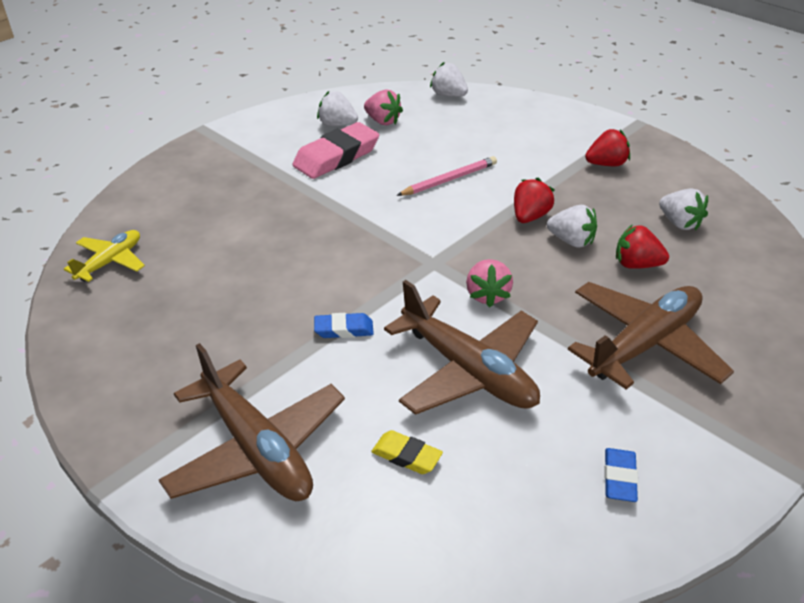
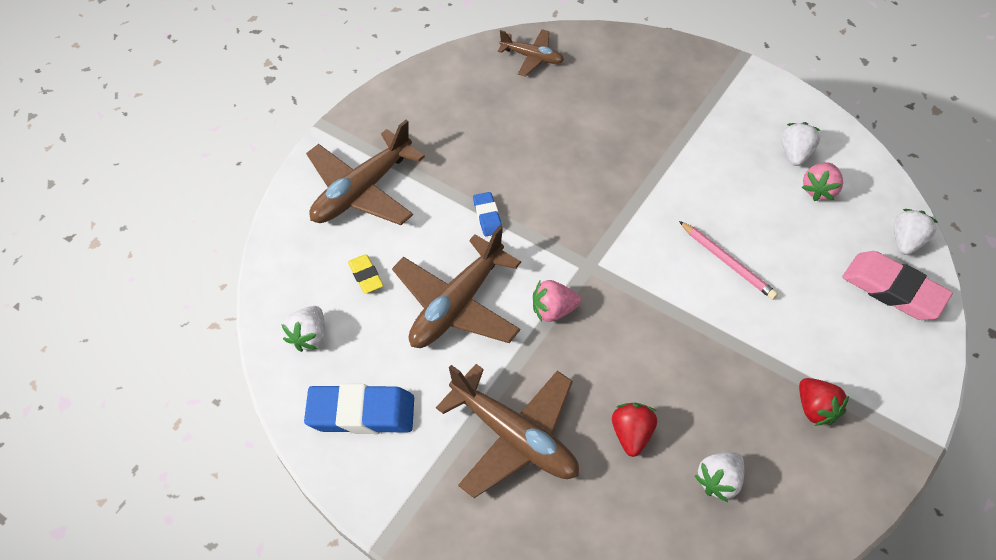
camera: 80 degrees right, 15 degrees up
(110, 262) = (532, 57): yellow plane -> brown plane
(336, 157) = (734, 165): pink eraser -> pink eraser (893, 290)
(406, 456) = (366, 276): yellow eraser -> yellow eraser turned 45 degrees counterclockwise
(530, 216) = (685, 337): red strawberry -> none
(571, 241) = (654, 376): white strawberry -> white strawberry (309, 336)
(619, 478) = (361, 413): blue eraser -> blue eraser, size x1.95

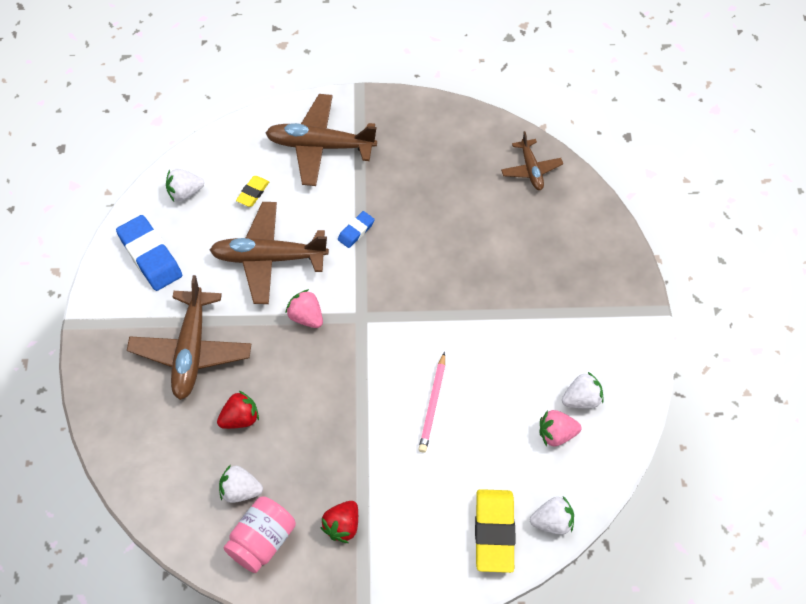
camera: 55 degrees right, 5 degrees up
(791, 492) = (262, 541): none -> pink jar
(893, 290) = (494, 532): pink eraser -> yellow eraser

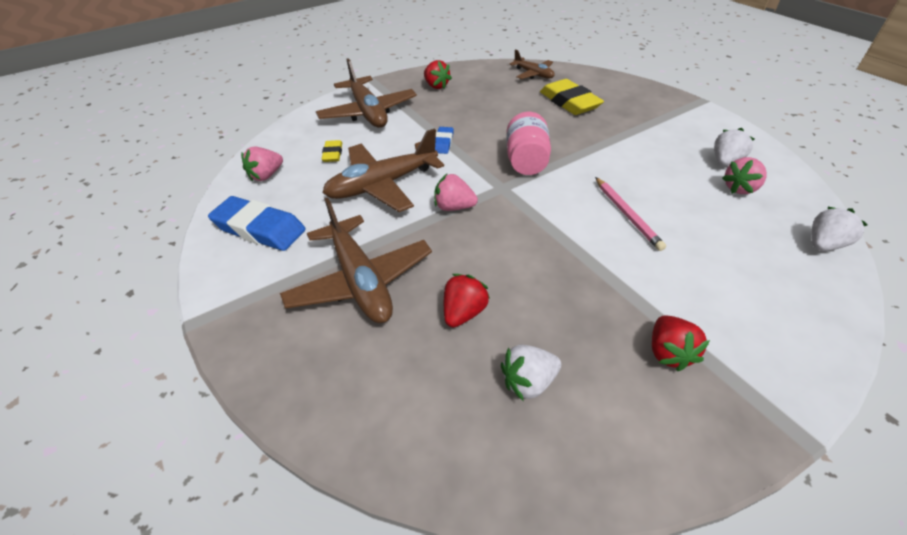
camera: 30 degrees left, 15 degrees down
(185, 192) = (266, 175): white strawberry -> pink strawberry
(262, 541) = (605, 422): pink jar -> pink jar (526, 161)
(320, 146) = (368, 112): brown plane -> brown plane turned 90 degrees counterclockwise
(415, 136) = (436, 86): none -> red strawberry
(494, 532) = (797, 277): yellow eraser -> yellow eraser (569, 102)

